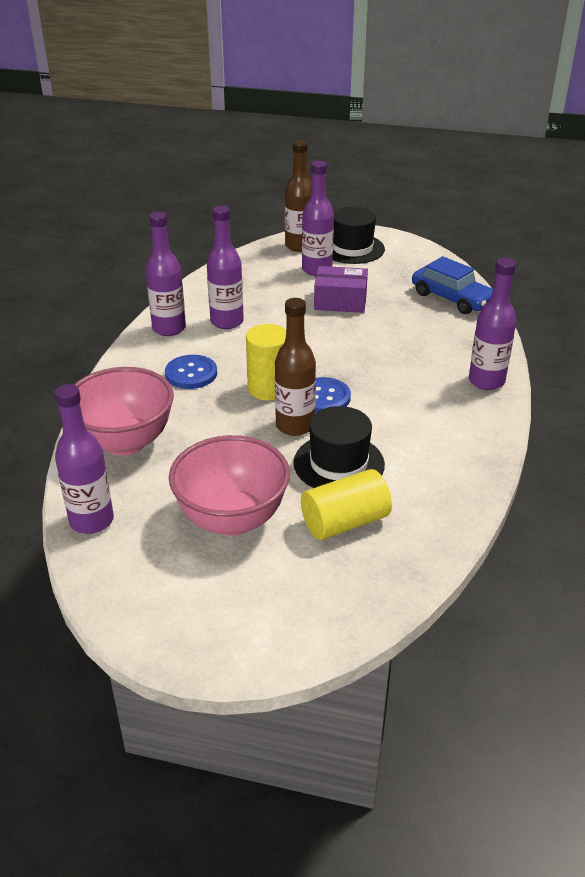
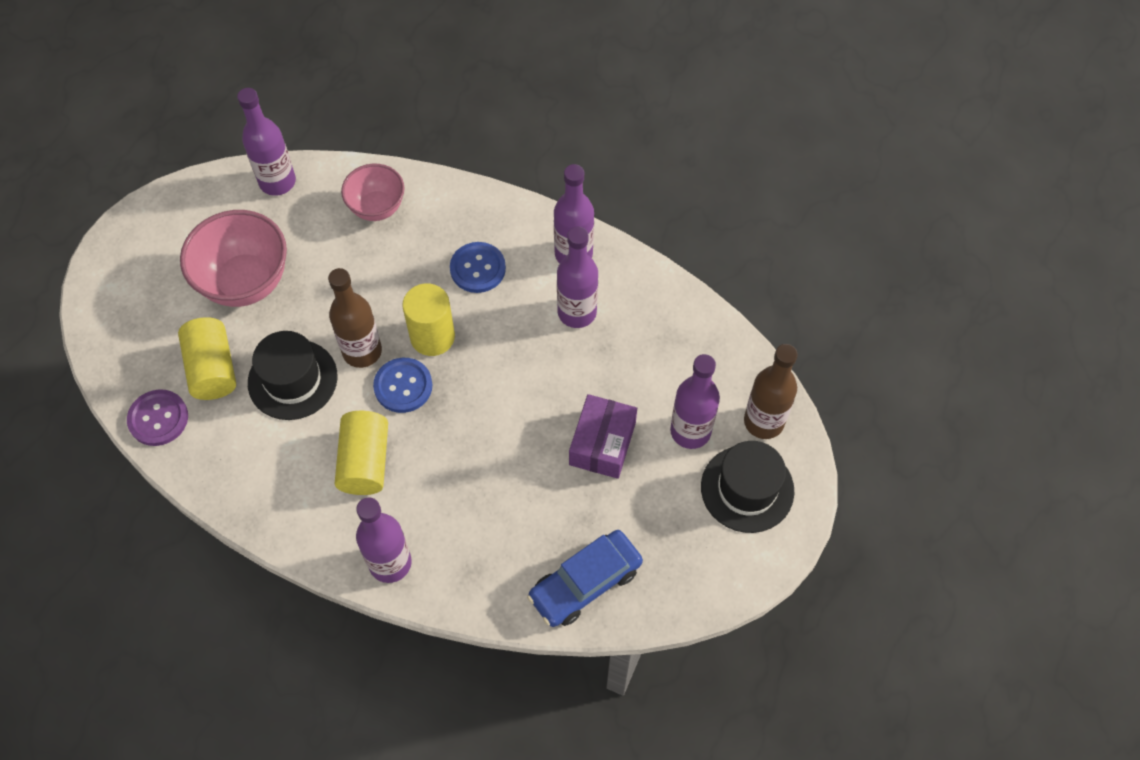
camera: 100 degrees right, 25 degrees up
(125, 442) = (377, 208): pink bowl -> pink bowl, size x0.62
(404, 407) = (365, 462): none -> yellow cylinder
(417, 551) = (158, 418): none -> purple button

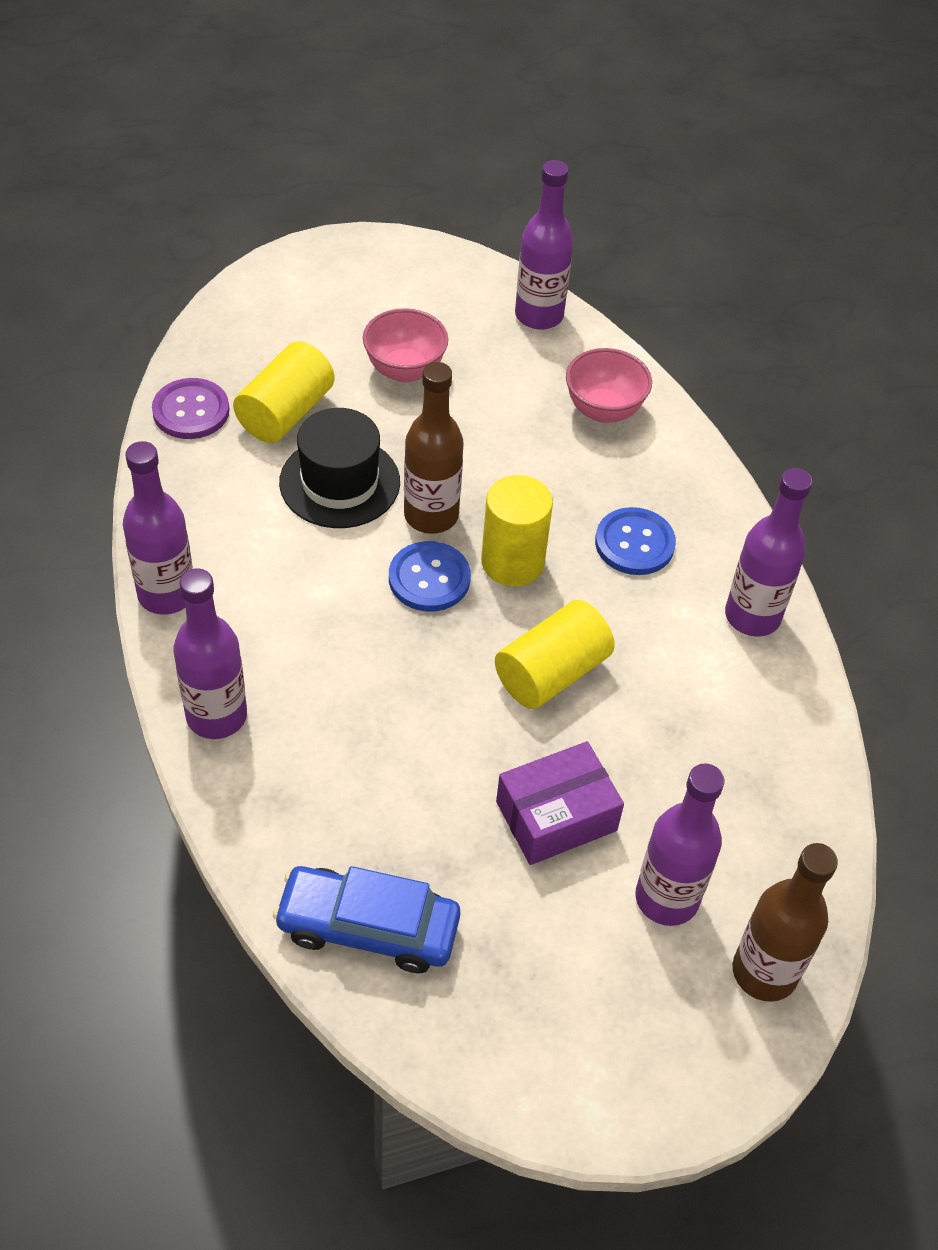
camera: 45 degrees right, 10 degrees down
(246, 282) = (405, 370): pink bowl -> pink bowl, size x0.62
(365, 462) = (310, 609): yellow cylinder -> yellow cylinder (551, 673)
(577, 312) = (687, 672): purple bottle -> purple bottle (166, 594)
(747, 489) = (658, 1019): black hat -> none

